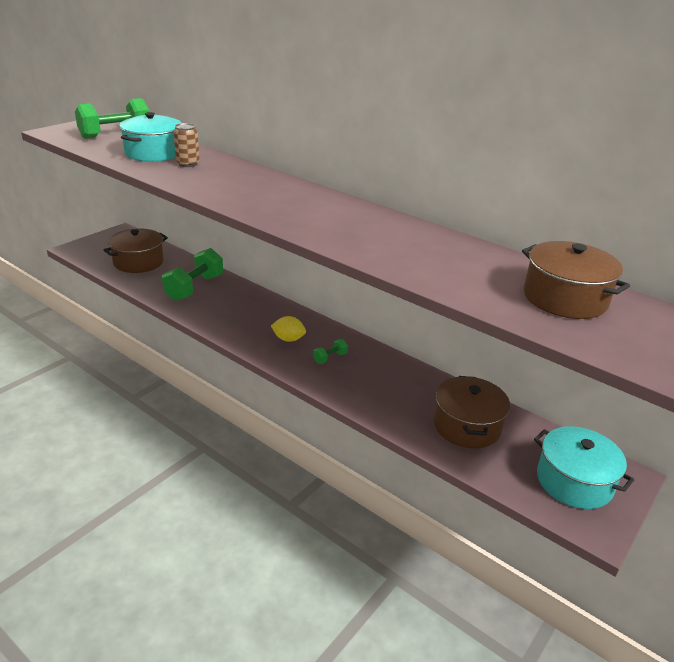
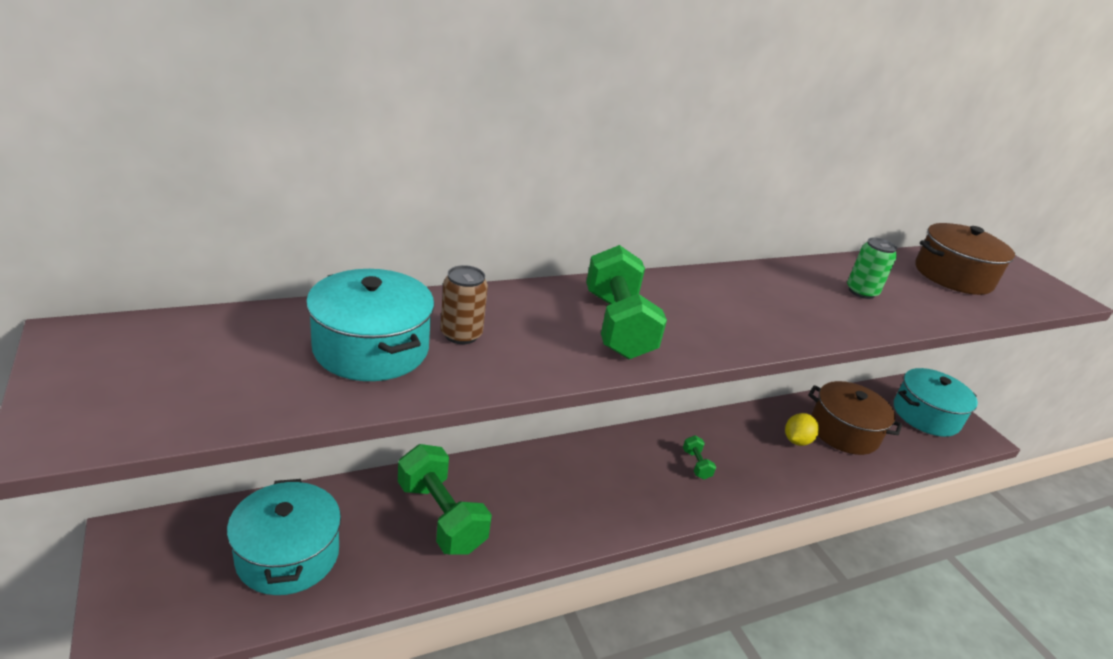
camera: 65 degrees left, 0 degrees up
(115, 134) = (204, 356): green dumbbell -> green dumbbell (617, 325)
(138, 262) = (288, 555): brown pot -> turquoise pot
(288, 339) = (639, 480): yellow lemon -> yellow lemon (796, 441)
(436, 256) = (861, 292): none -> green can

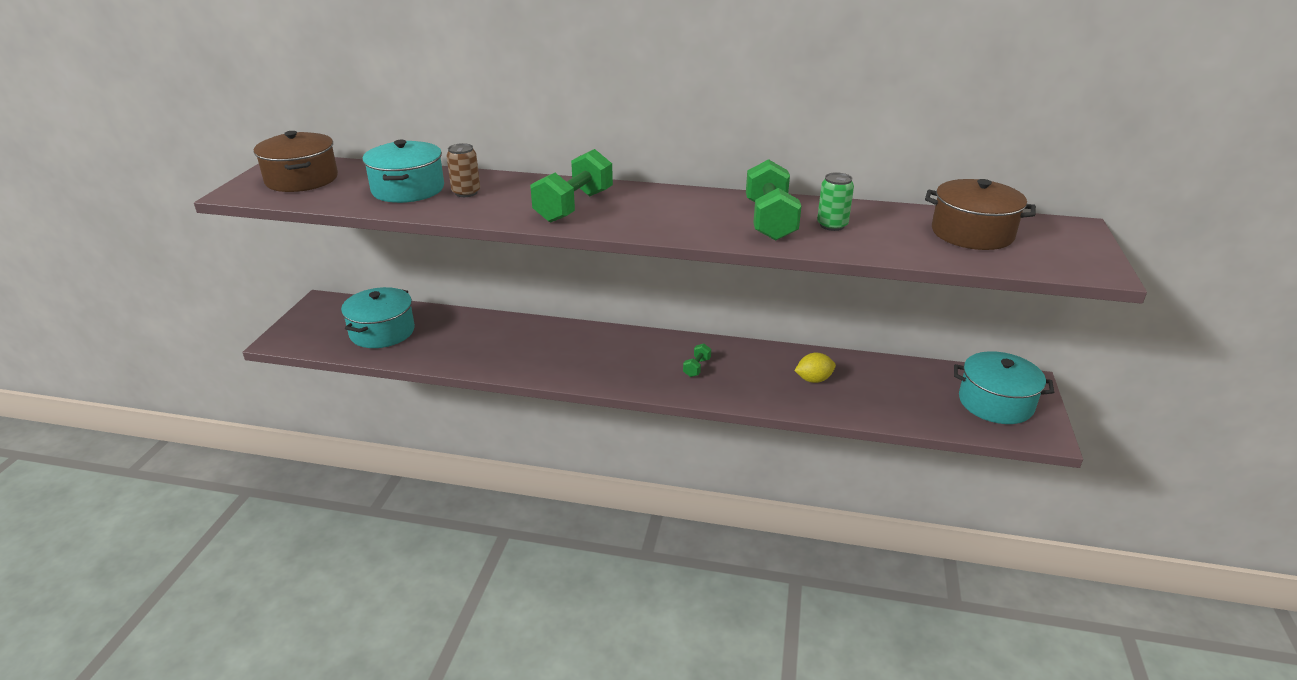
camera: 40 degrees right, 0 degrees up
(441, 517) = (481, 341): green dumbbell -> green dumbbell (770, 221)
(843, 431) = (874, 387): brown pot -> brown pot (301, 179)

